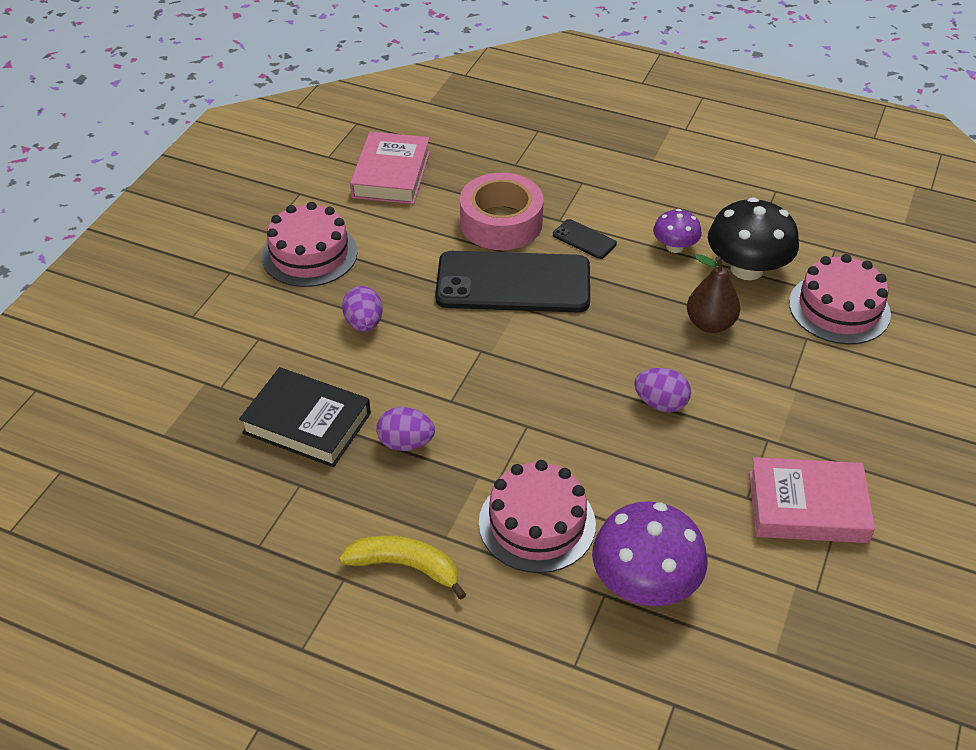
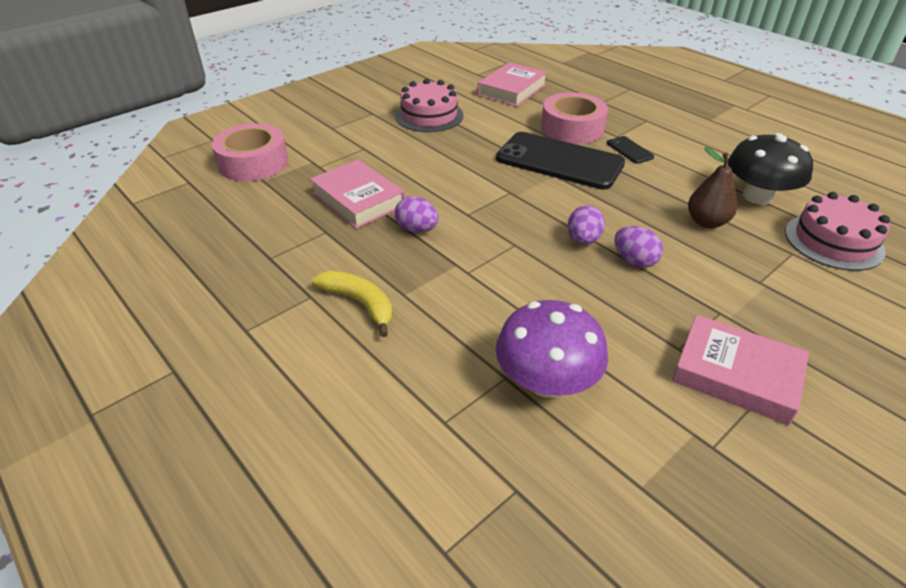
camera: 25 degrees right, 5 degrees down
(127, 410) = (253, 163): none -> pink tape
(307, 423) = (358, 199): black book -> pink book
(364, 323) = (437, 157): purple egg -> purple egg (583, 240)
(537, 523) = (481, 308): pink cake -> none
(675, 247) = (701, 170): purple mushroom -> none

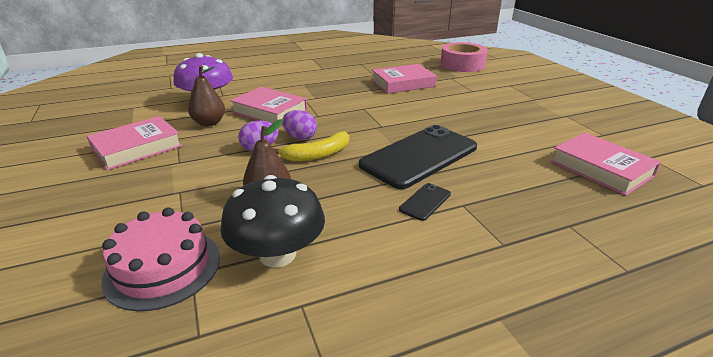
camera: 110 degrees right, 10 degrees down
(360, 303) = (307, 76): yellow banana -> yellow banana (317, 155)
(417, 229) = (358, 93): purple egg -> none
(429, 115) = (528, 118): pink cake -> none
(532, 291) = (270, 111): none -> pink book
(572, 128) = (489, 181): pink tape -> none
(613, 338) = (209, 123): none -> brown pear
(629, 150) = (425, 202): black phone -> black phone turned 45 degrees counterclockwise

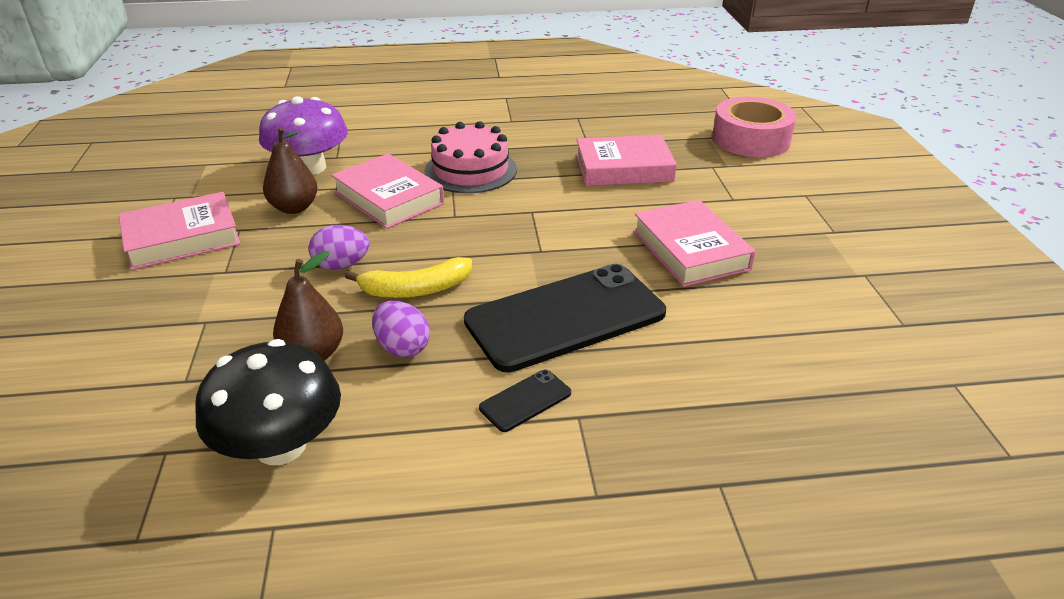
camera: 15 degrees right, 5 degrees up
(163, 267) = (136, 435): pink cake -> pink cake (471, 170)
(300, 137) = (408, 253): purple egg -> purple egg (402, 347)
(601, 168) = (849, 391): pink book -> pink book (690, 250)

